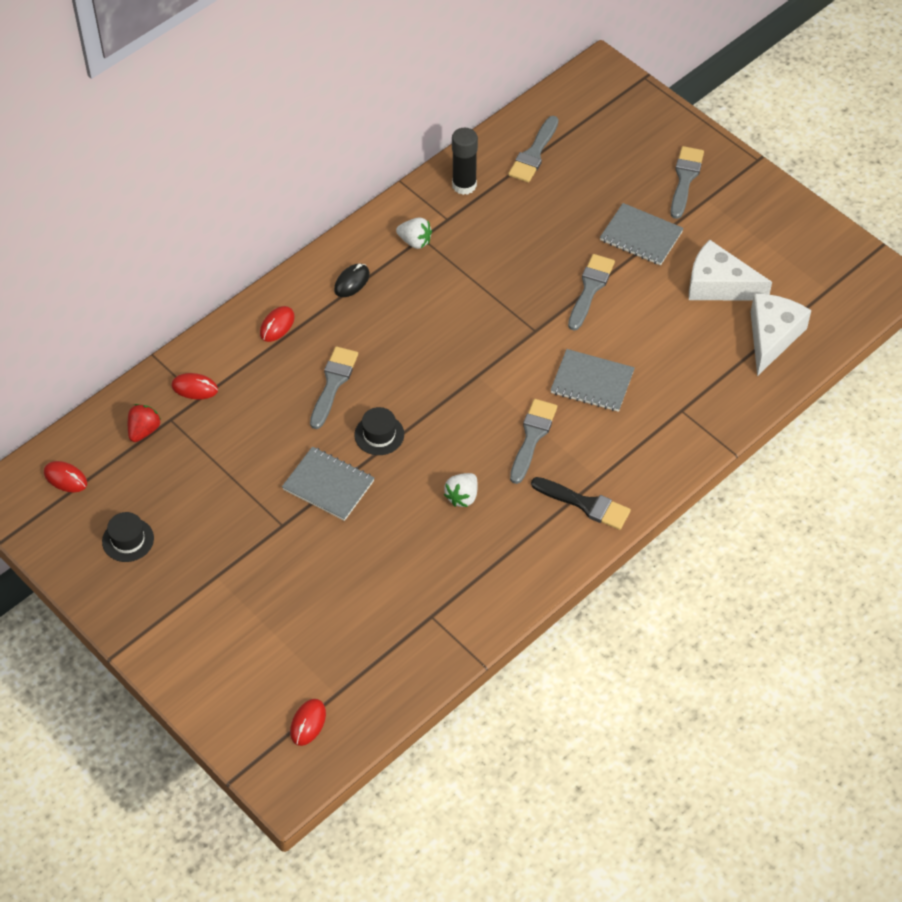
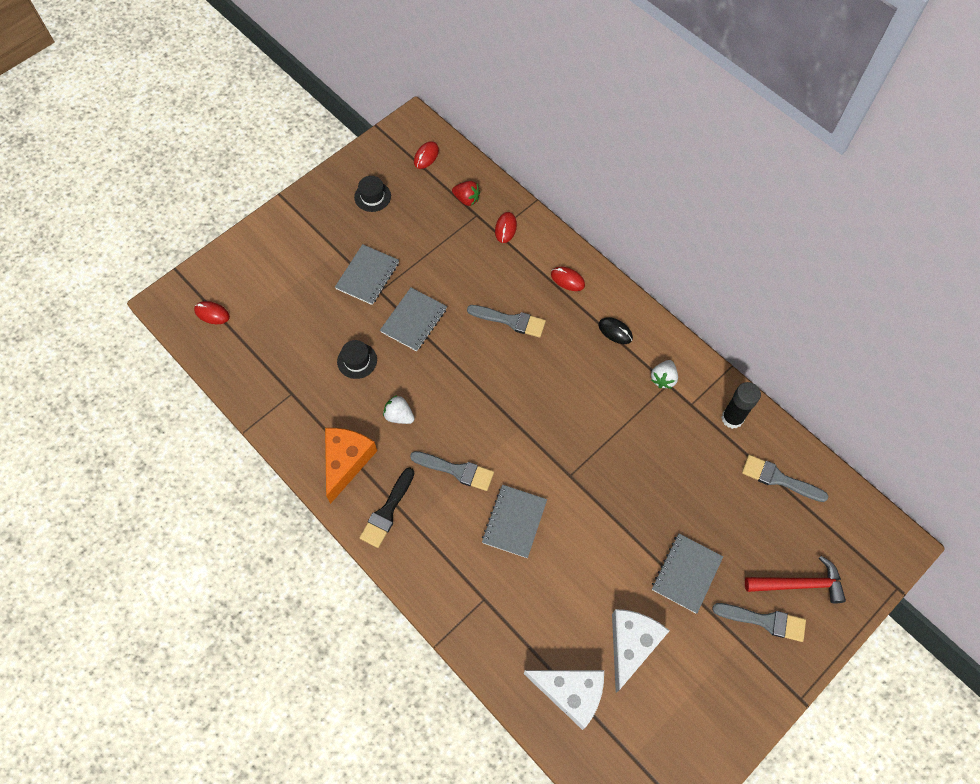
camera: 90 degrees right, 10 degrees up
(257, 539) = (367, 276): none -> grey notebook
(379, 434) = (461, 354): black hat -> black hat (357, 360)
(523, 549) = (346, 461): none -> orange cheese
(590, 289) = (619, 524): grey brush -> none
(646, 149) = (799, 584): none -> red hammer

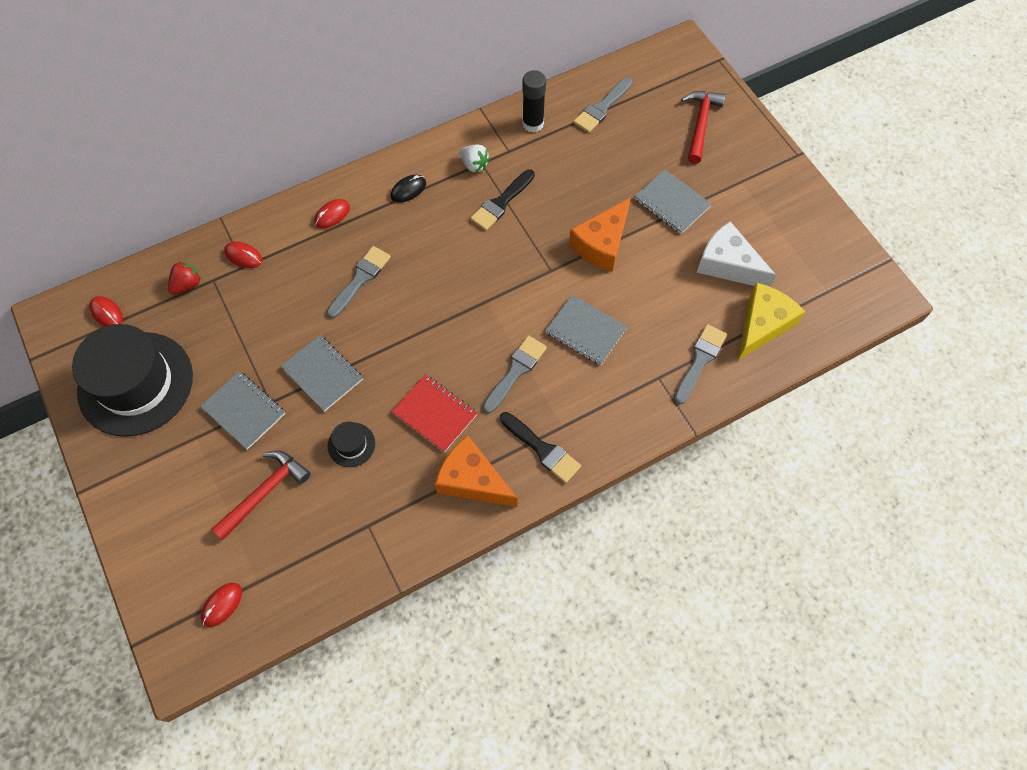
camera: 75 degrees left, 0 degrees up
(303, 312) = (265, 492): none -> red hammer
(372, 196) = (135, 383): black hat -> black hat, size x2.46
(399, 416) = (435, 414): white strawberry -> red notebook
(571, 693) = (762, 325): white cheese -> yellow cheese
(614, 515) = (602, 244): none -> orange cheese
(629, 413) = (501, 202): none -> black brush
(764, 621) = (727, 159): grey brush -> grey brush (700, 361)

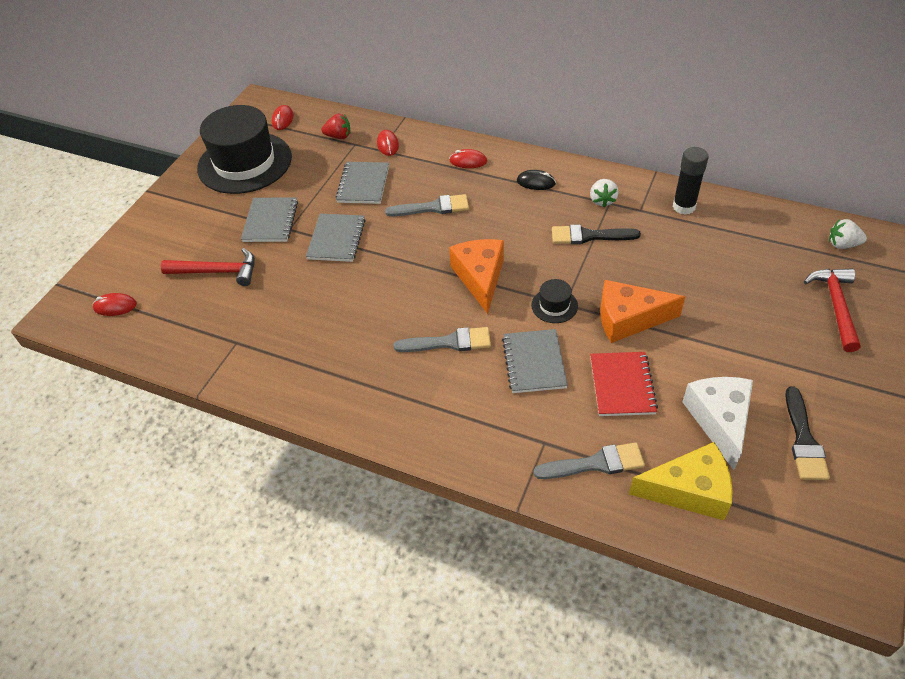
camera: 55 degrees right, 15 degrees down
(351, 444) = (294, 290): black hat -> black hat (554, 305)
(435, 414) = (363, 319): red notebook -> red notebook (622, 385)
(472, 480) = (327, 378): orange cheese -> orange cheese (480, 278)
(542, 449) = (395, 405): black brush -> black brush (803, 440)
(602, 108) = (757, 235): grey brush -> none
(656, 73) = (842, 244): none -> white strawberry
(672, 203) = (729, 339): grey notebook -> grey notebook (363, 184)
(700, 124) = (836, 306): red hammer -> red hammer turned 60 degrees counterclockwise

